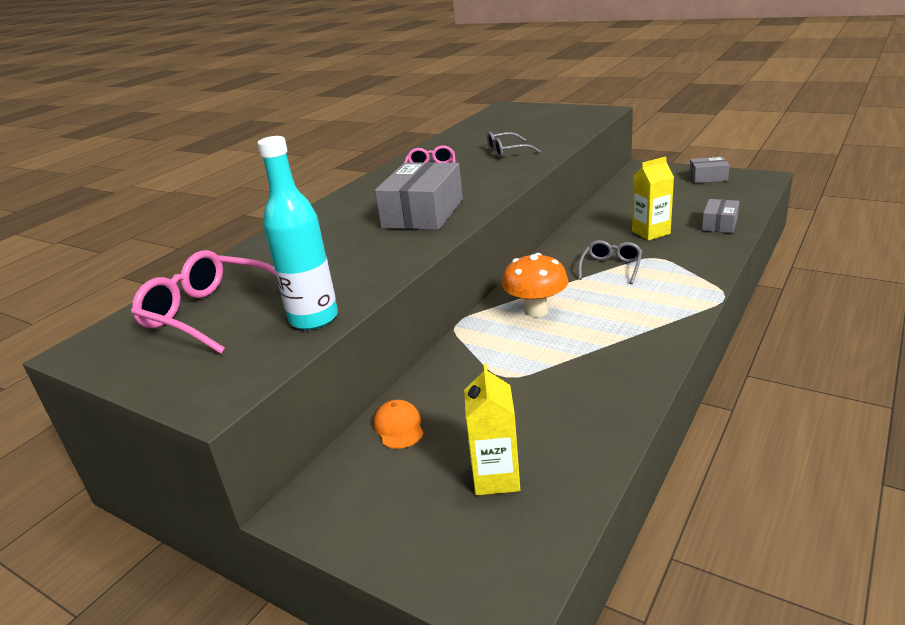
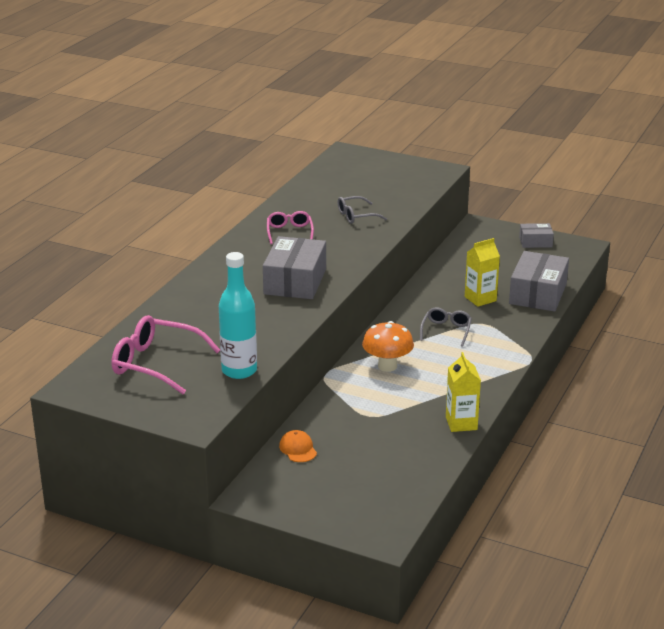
camera: 10 degrees left, 0 degrees up
(496, 477) = (371, 479): yellow carton -> yellow carton (461, 423)
(719, 224) = (538, 294): grey box -> grey box, size x1.86

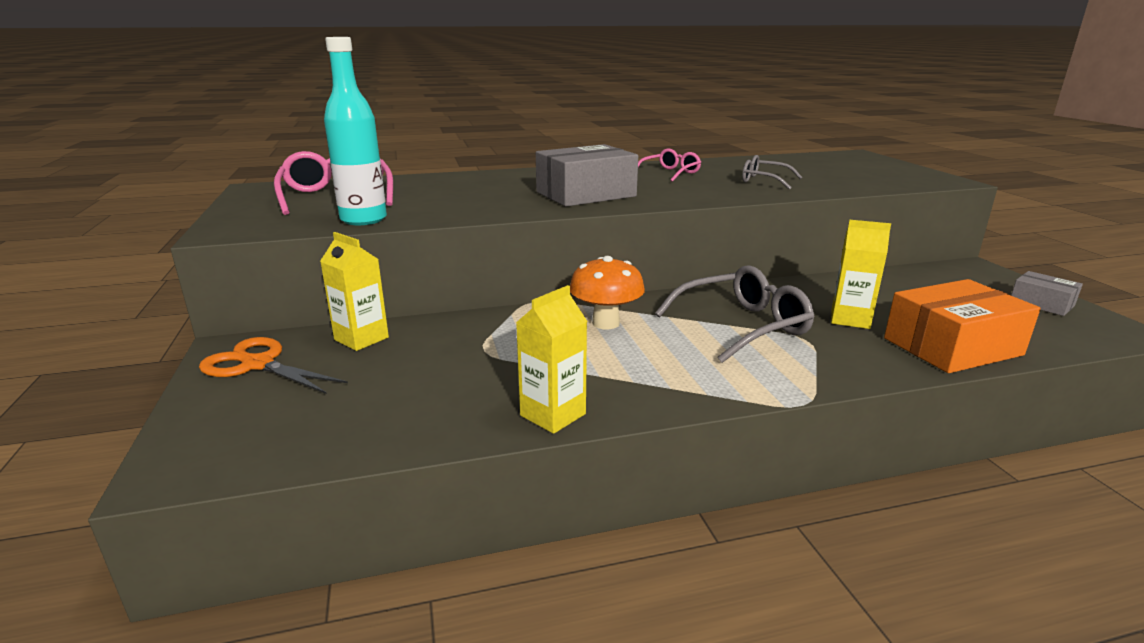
camera: 50 degrees right, 5 degrees down
(287, 492) = (257, 364): none -> orange scissors
(298, 449) = (361, 339): orange cap -> yellow carton
(446, 331) = (742, 326): grey glasses -> grey glasses, size x1.71
(538, 294) = (952, 347): grey box -> orange box

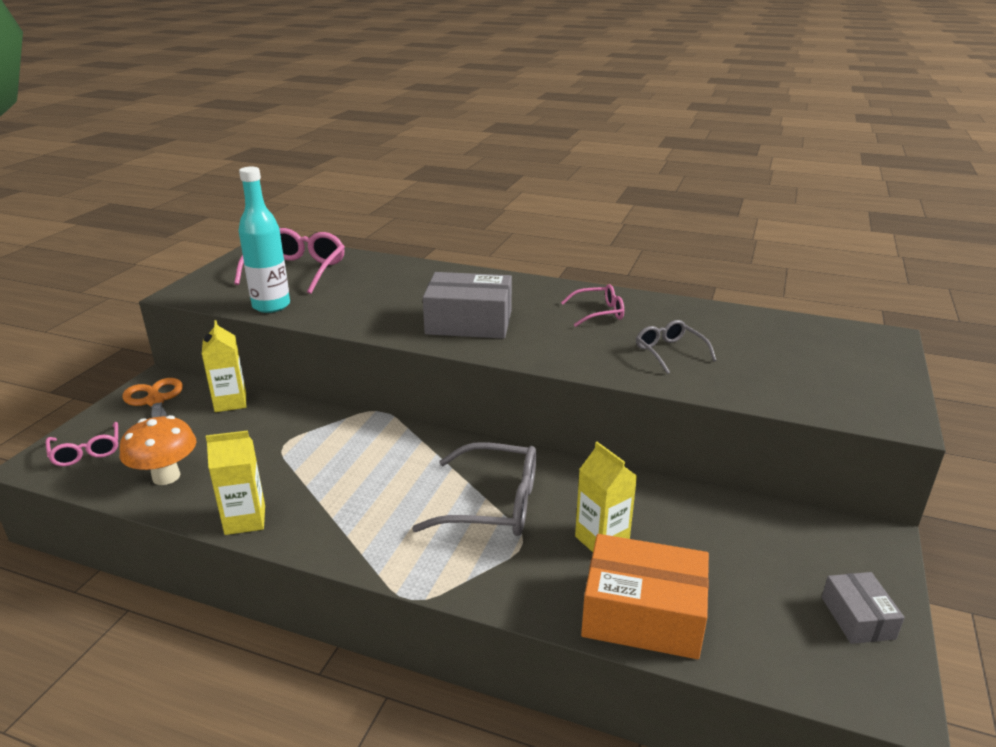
camera: 35 degrees right, 5 degrees up
(235, 434) = (86, 451): none -> pink glasses
(606, 323) = (395, 454): orange mushroom -> orange mushroom (166, 476)

